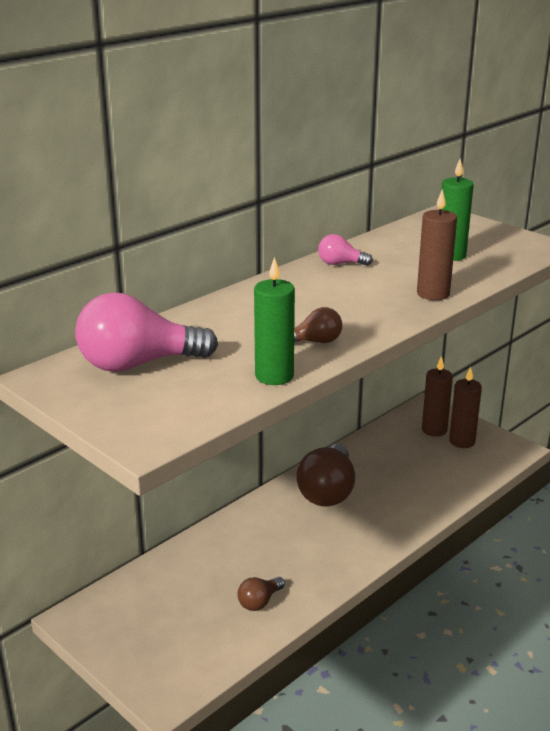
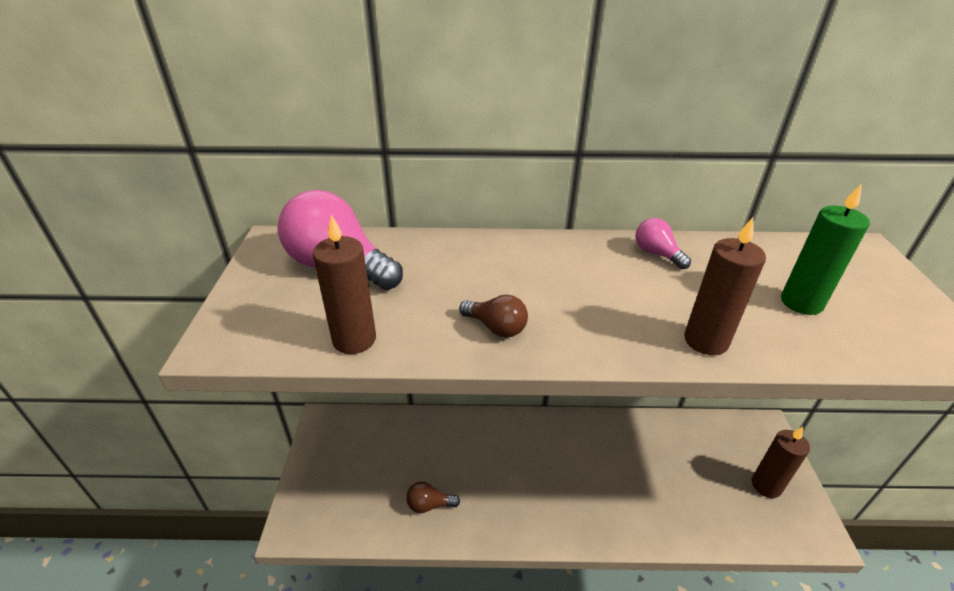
camera: 45 degrees right, 10 degrees up
(274, 376) = (403, 343): green candle -> none
(327, 492) = (586, 448): brown light bulb -> none
(434, 430) = (749, 455): brown candle -> brown candle (354, 339)

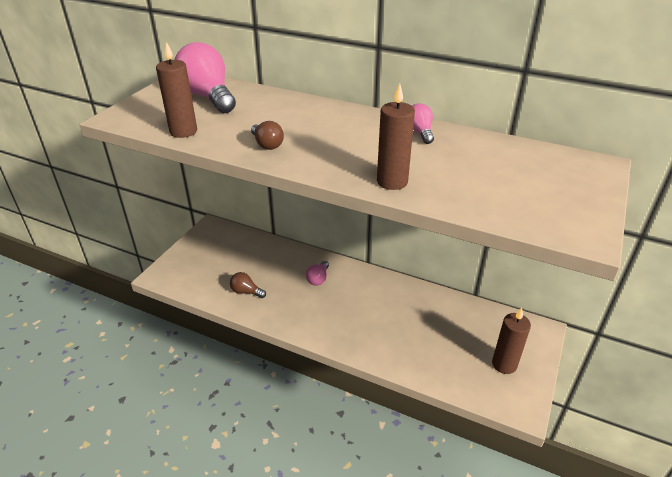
camera: 25 degrees right, 0 degrees up
(505, 450) = (318, 279): none -> pink light bulb
(801, 303) = (492, 180): green candle -> none

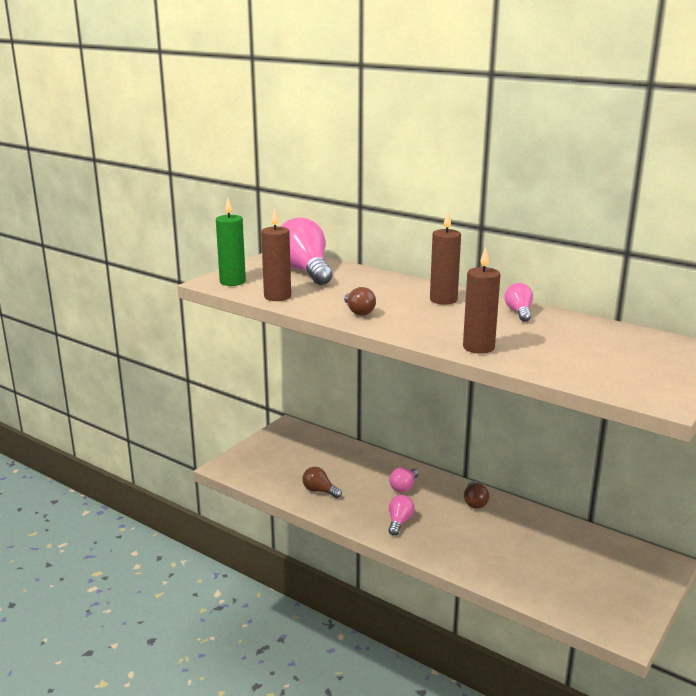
camera: 10 degrees right, 15 degrees down
(136, 116) = (232, 282): none -> green candle
(319, 316) = (399, 522): none -> pink light bulb
(379, 288) = (474, 502): none -> brown light bulb
(504, 364) = (612, 590): brown candle -> brown candle (443, 300)

